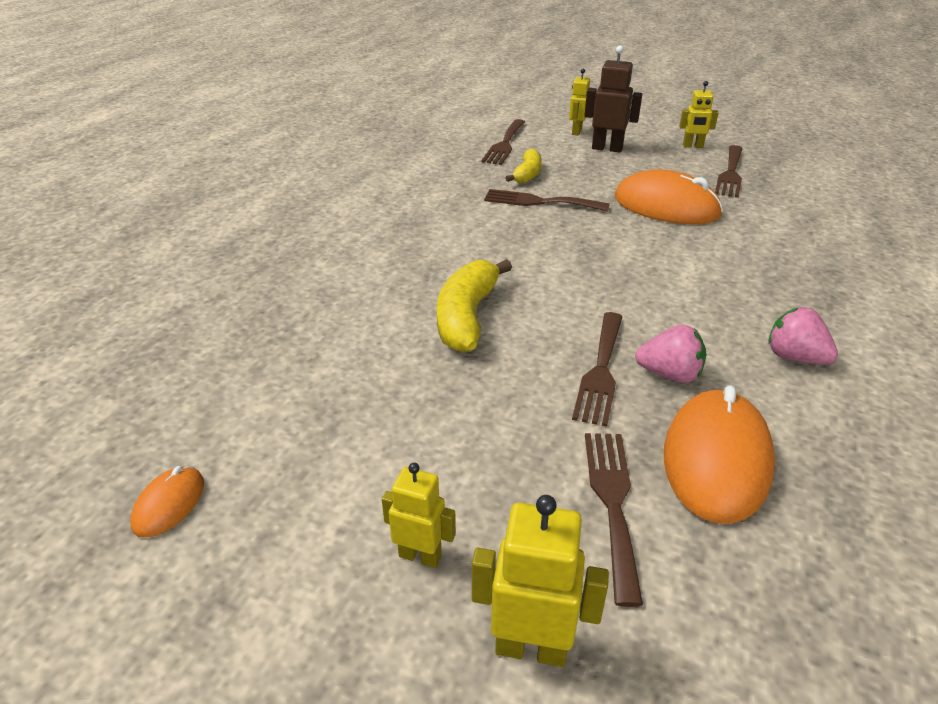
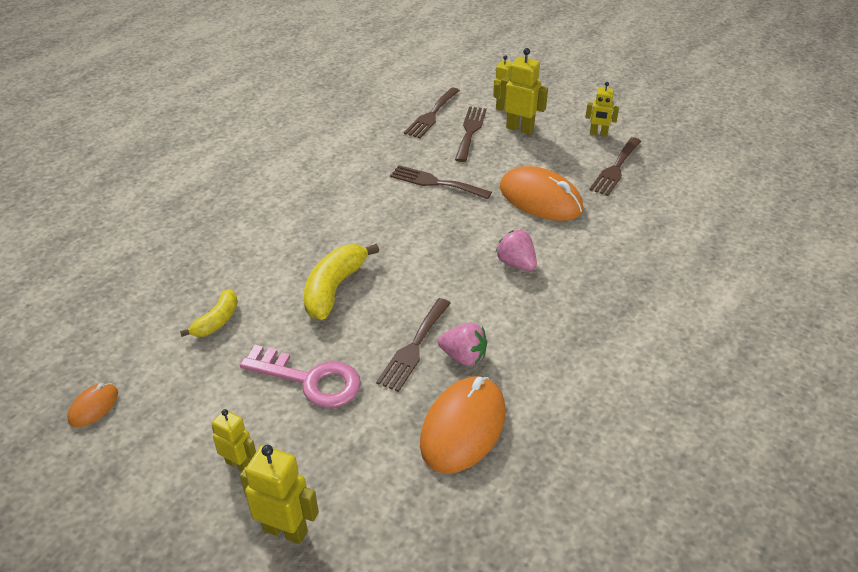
camera: 10 degrees right, 5 degrees up
(480, 426) = (310, 380): none -> pink key
(527, 174) = (437, 151): yellow banana -> yellow banana (217, 321)
(607, 148) = (520, 128): brown robot -> yellow robot
(612, 502) = (376, 447): brown fork -> brown fork (470, 131)
(794, 357) = (566, 355): pink strawberry -> pink strawberry (516, 263)

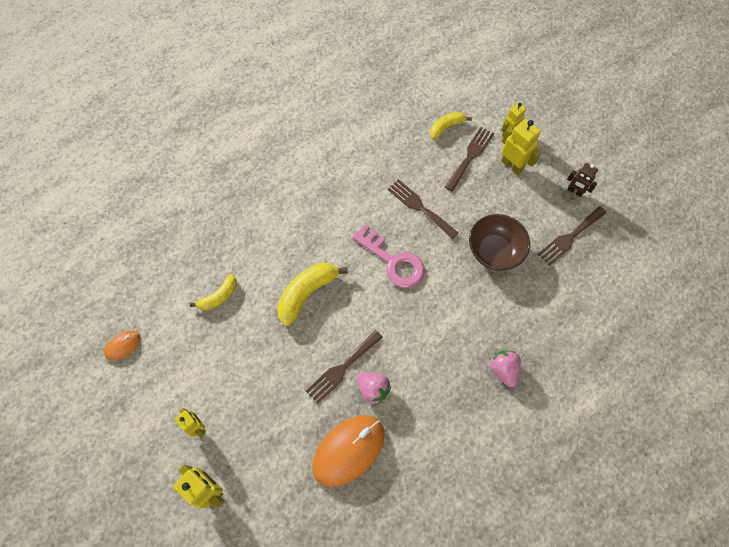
camera: 20 degrees right, 25 degrees up
(310, 380) = (263, 372): pink key -> pink key (393, 261)
(431, 115) = (446, 127): brown fork -> yellow banana
(516, 263) = (446, 313): pink strawberry -> pink strawberry (503, 369)
(540, 199) = (494, 251): orange mouse -> brown bowl
(598, 133) = (575, 191): yellow robot -> brown robot

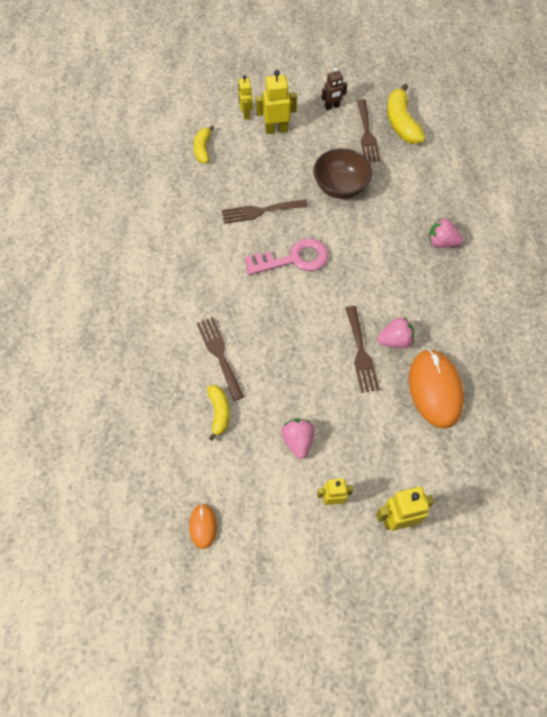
camera: 55 degrees left, 5 degrees down
(231, 369) = (298, 441): none -> pink strawberry
(307, 293) = (272, 339): yellow banana -> yellow banana (401, 123)
(470, 156) = (244, 150): brown fork -> brown fork (219, 354)

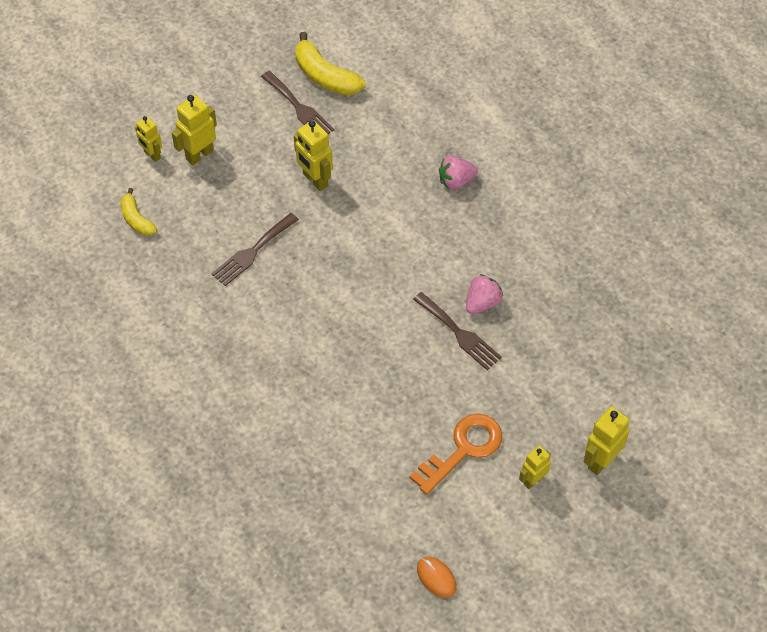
camera: 35 degrees left, 5 degrees down
(219, 354) = (326, 417): brown fork -> none
(219, 413) = (370, 471): yellow banana -> none
(293, 259) = (325, 281): pink key -> none
(298, 441) = (463, 449): pink strawberry -> orange key
(332, 107) = (239, 97): brown robot -> none
(340, 187) = (315, 180): brown bowl -> yellow robot
(435, 389) = (550, 326): orange mouse -> none

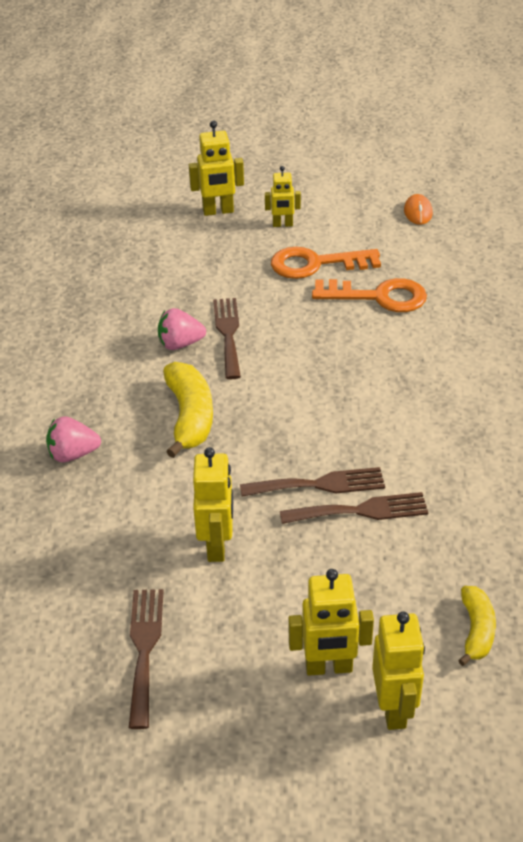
camera: 140 degrees left, 15 degrees down
(152, 155) = (394, 709): yellow robot -> yellow robot, size x1.52
(291, 254) = (319, 484): none -> brown fork
(325, 76) = (67, 672): yellow banana -> yellow banana (189, 417)
(385, 444) = (378, 297): none -> orange key
(456, 181) = (73, 454): pink strawberry -> pink strawberry turned 150 degrees clockwise

